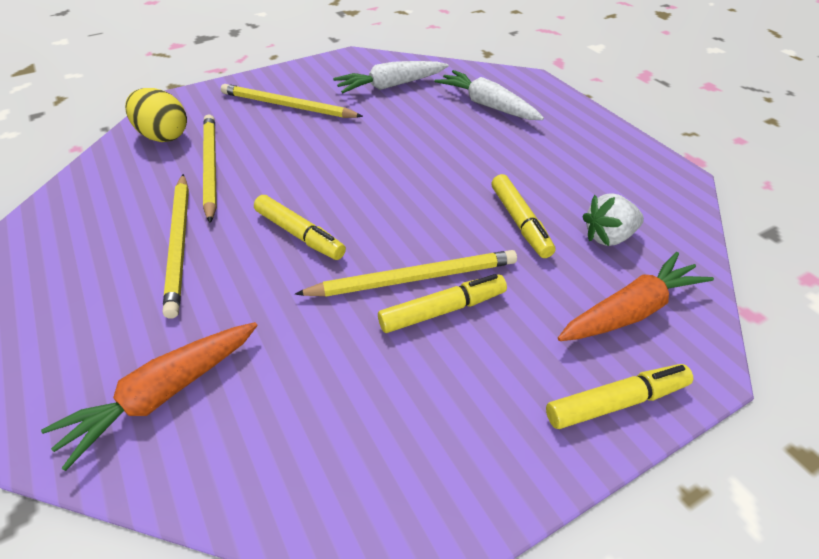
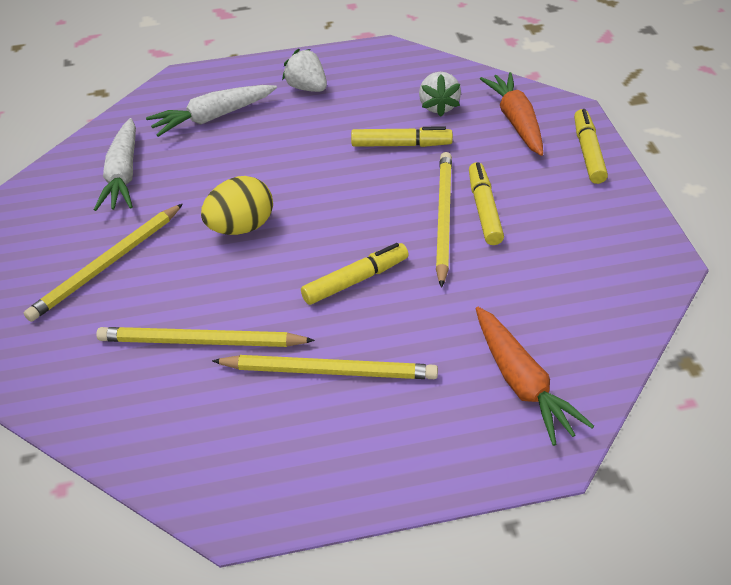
camera: 70 degrees left, 0 degrees up
(163, 136) = (101, 385): yellow egg -> yellow egg (241, 227)
(568, 142) = (307, 88): none -> white strawberry

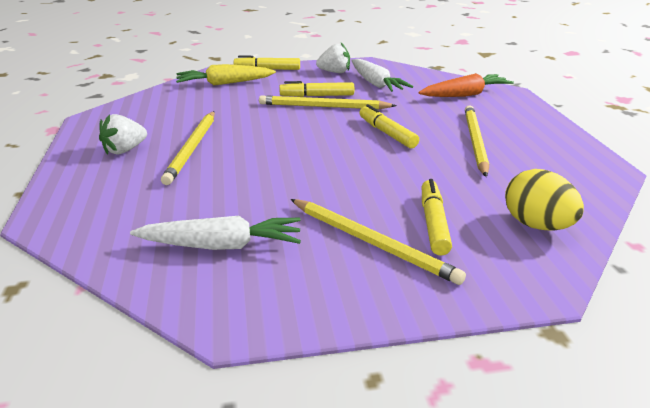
camera: 90 degrees left, 15 degrees down
(201, 342) = (462, 188): yellow pencil -> yellow pencil (192, 148)
(212, 117) = (142, 196): white carrot -> white carrot (376, 84)
(241, 227) = (323, 175): yellow egg -> yellow egg (537, 225)
(401, 145) = (234, 116): yellow marker -> yellow marker (433, 223)
(438, 106) = (191, 103): white strawberry -> white strawberry (334, 72)
(516, 121) = (224, 83): orange carrot -> yellow carrot

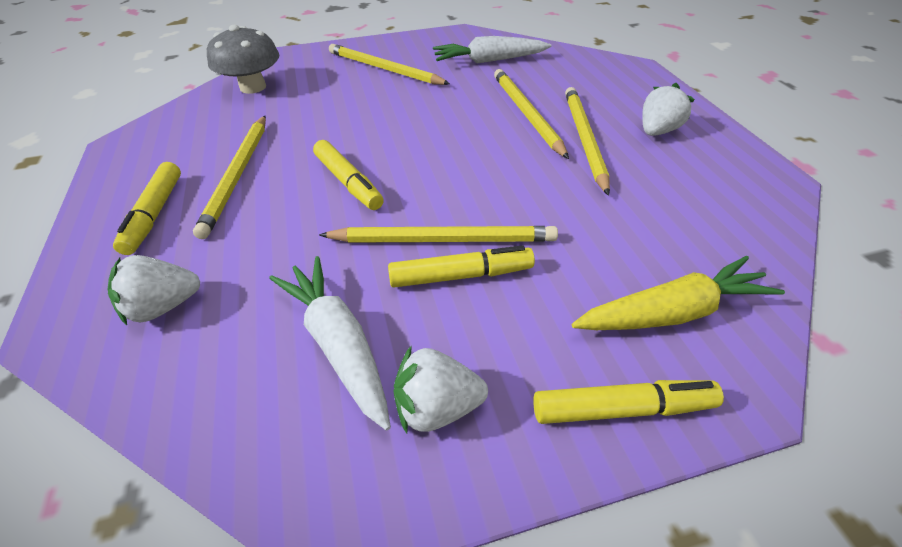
camera: 175 degrees right, 15 degrees up
(224, 171) = (526, 114): none -> yellow pencil
(433, 223) = (334, 83): yellow marker -> yellow marker (154, 214)
(465, 95) = (163, 307): orange carrot -> white strawberry
(537, 225) = (253, 87): yellow egg -> grey mushroom

